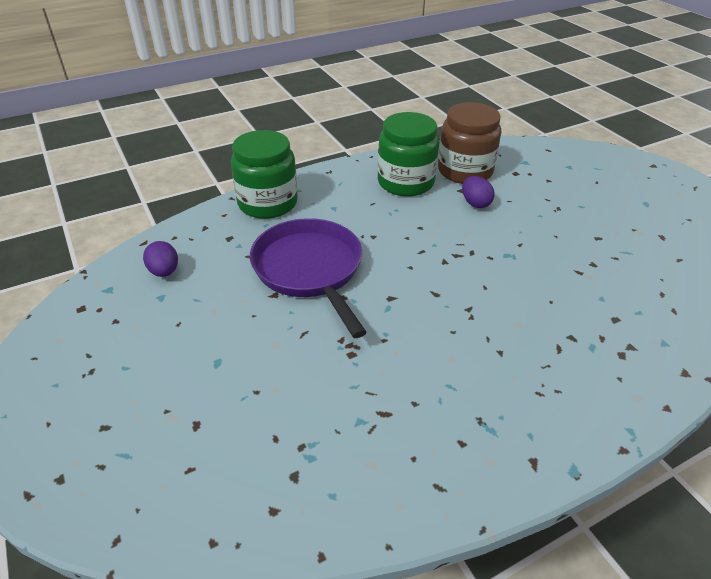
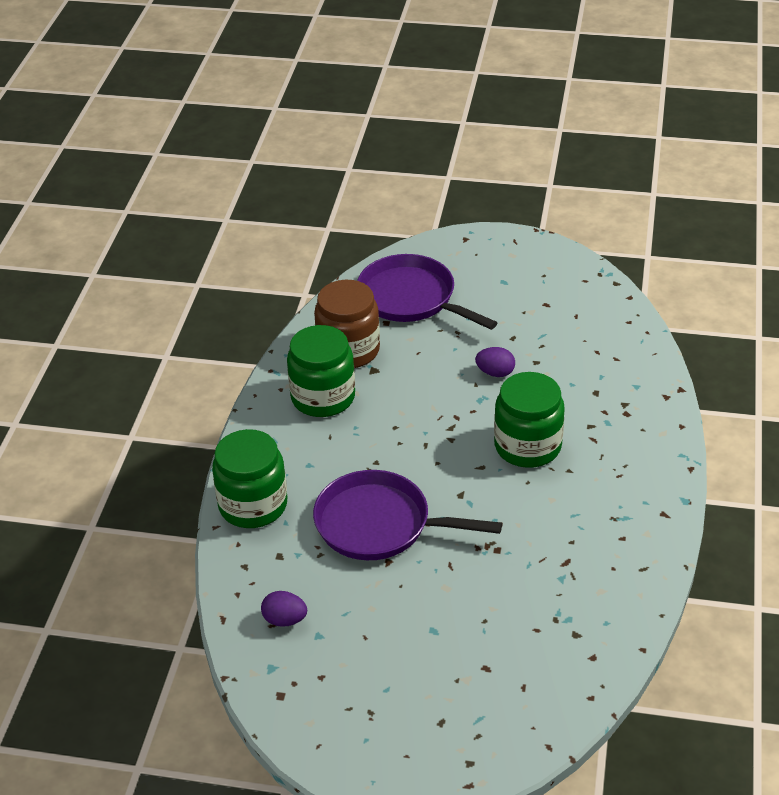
camera: 50 degrees left, 0 degrees up
(475, 203) = (400, 374): purple egg -> purple egg (495, 373)
(493, 309) = (527, 446): none -> green jar
(555, 172) = (411, 298): none -> purple pan

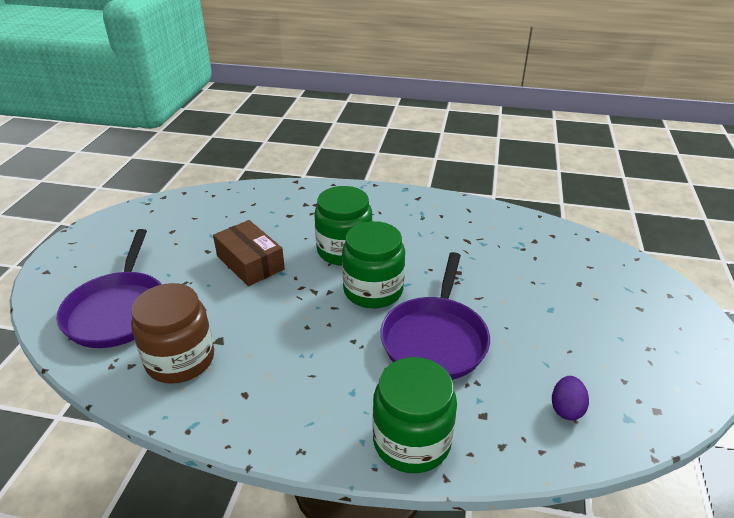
camera: 90 degrees left, 5 degrees down
(323, 397) = (250, 381): green jar -> green jar (373, 290)
(411, 298) = (118, 311): purple pan -> purple pan turned 45 degrees counterclockwise
(495, 373) = (250, 262): purple egg -> brown box

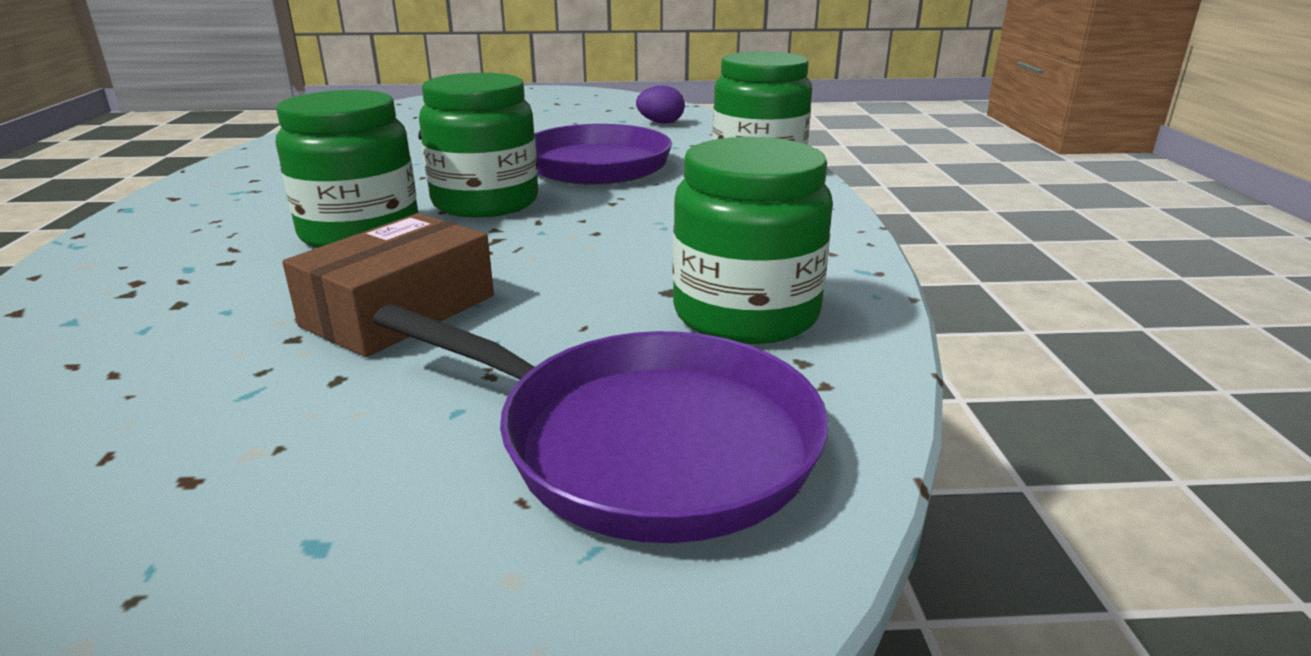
camera: 105 degrees left, 10 degrees down
(118, 311) = (642, 442): purple pan -> purple pan turned 45 degrees clockwise
(180, 360) = (746, 314): brown jar -> green jar

